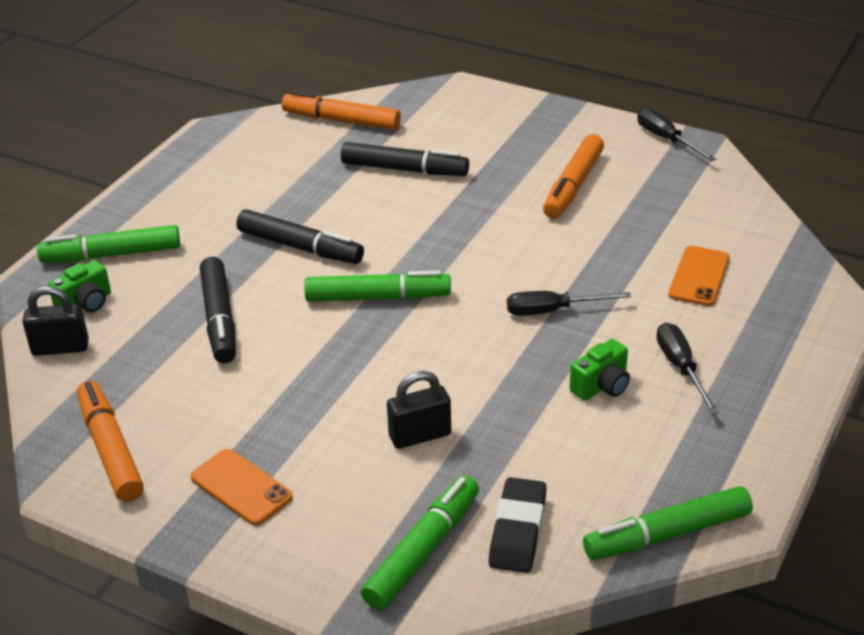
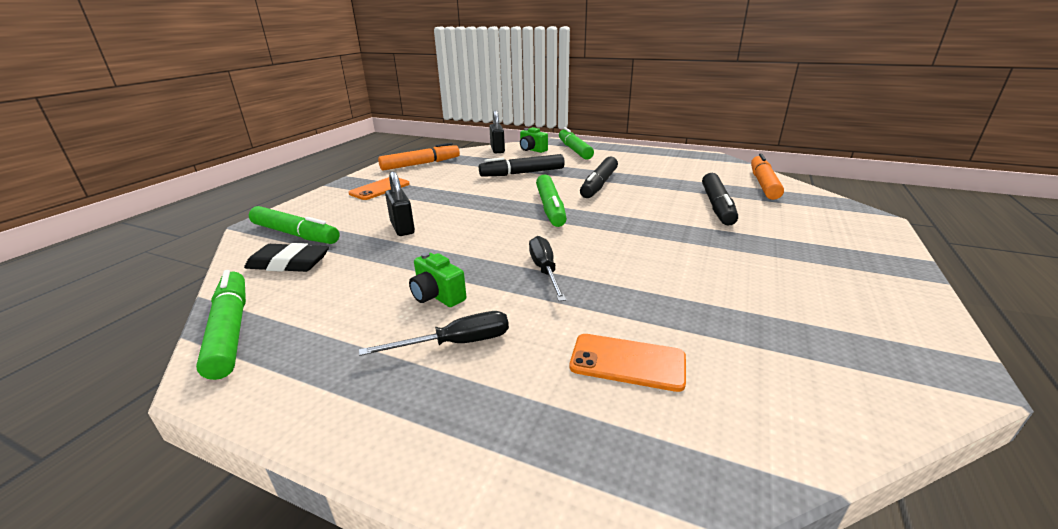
camera: 85 degrees right, 10 degrees down
(573, 185) = (758, 277): orange marker -> none
(666, 139) = (933, 342): black screwdriver -> none

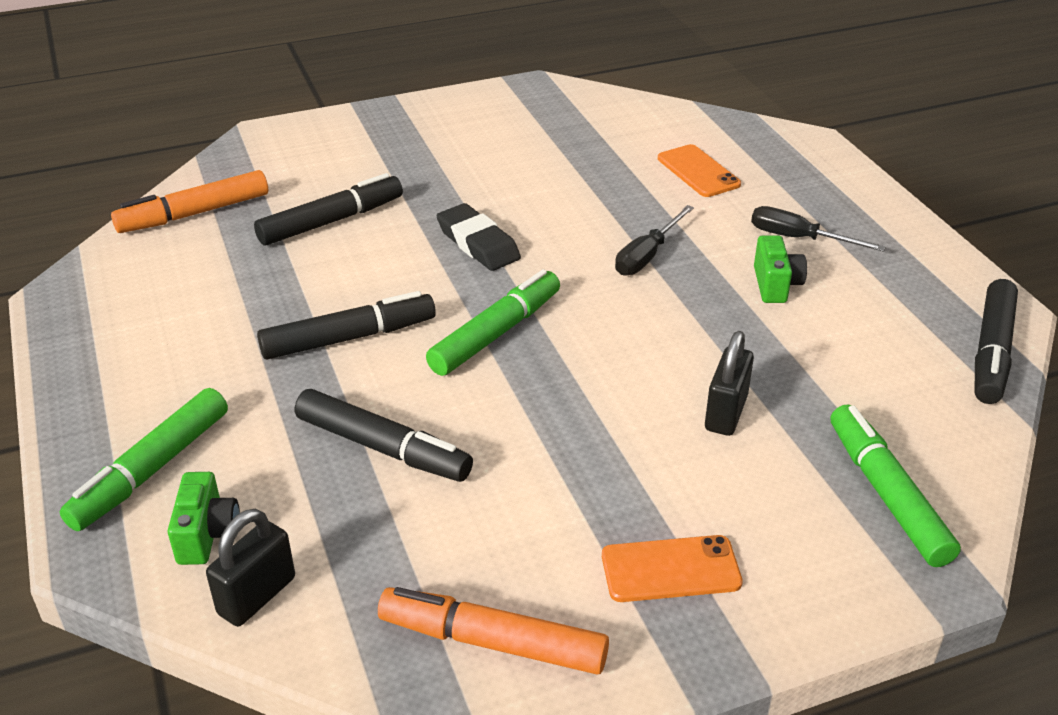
camera: 135 degrees left, 10 degrees up
(230, 330) = (991, 352): green marker -> black marker
(289, 263) = (912, 425): black eraser -> black eraser (478, 243)

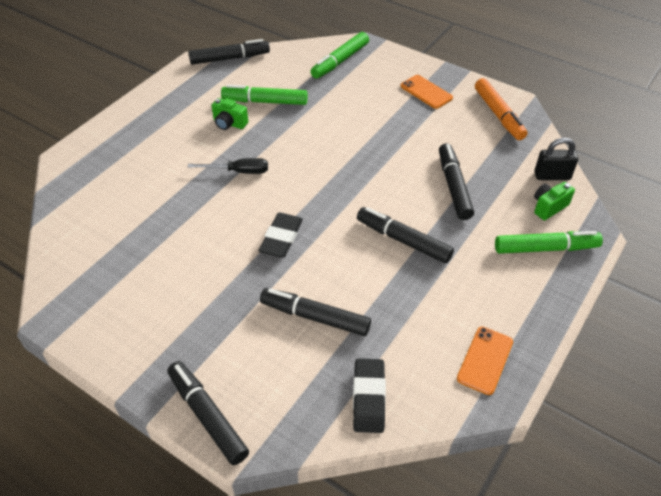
camera: 125 degrees left, 10 degrees up
(194, 214) = (368, 398): orange marker -> black eraser
(312, 128) = (207, 416): none -> black marker
(496, 333) = (349, 192): green marker -> green marker (265, 101)
(698, 171) = (133, 187): orange phone -> orange phone (485, 360)
(725, 413) = (334, 107): black padlock -> none
(775, 285) = (229, 123): green camera -> green camera turned 120 degrees counterclockwise
(799, 238) = (180, 129): black screwdriver -> none

